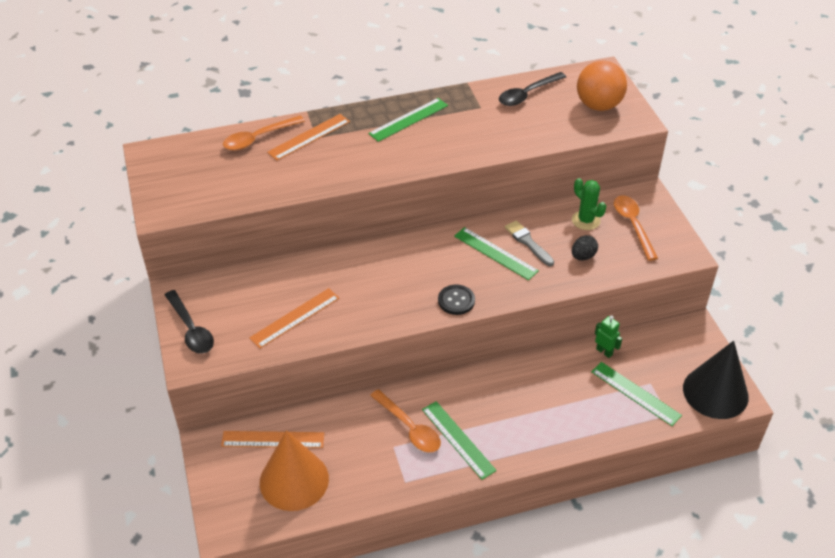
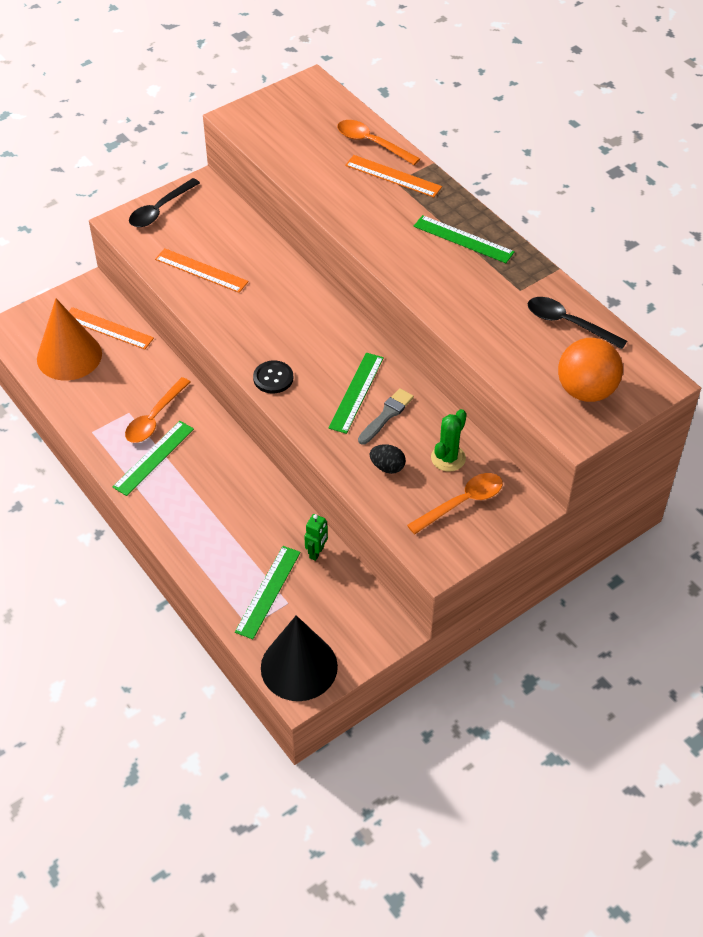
camera: 70 degrees right, 5 degrees up
(273, 439) = (108, 328): orange ruler -> orange ruler turned 45 degrees counterclockwise

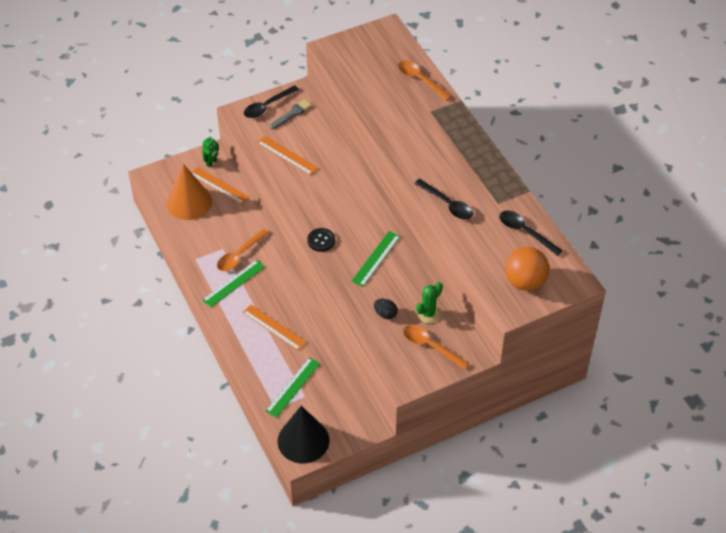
camera: 10 degrees right, 0 degrees up
(317, 552) = (331, 365): green robot -> green robot (211, 163)
(386, 415) = (393, 278): grey brush -> grey brush (292, 114)
(393, 176) = (429, 107): orange ruler -> orange ruler (274, 327)
(450, 300) = (447, 204): none -> black spoon
(462, 503) = (430, 346): orange spoon -> orange spoon turned 120 degrees counterclockwise
(463, 239) = (467, 161): green ruler -> none

